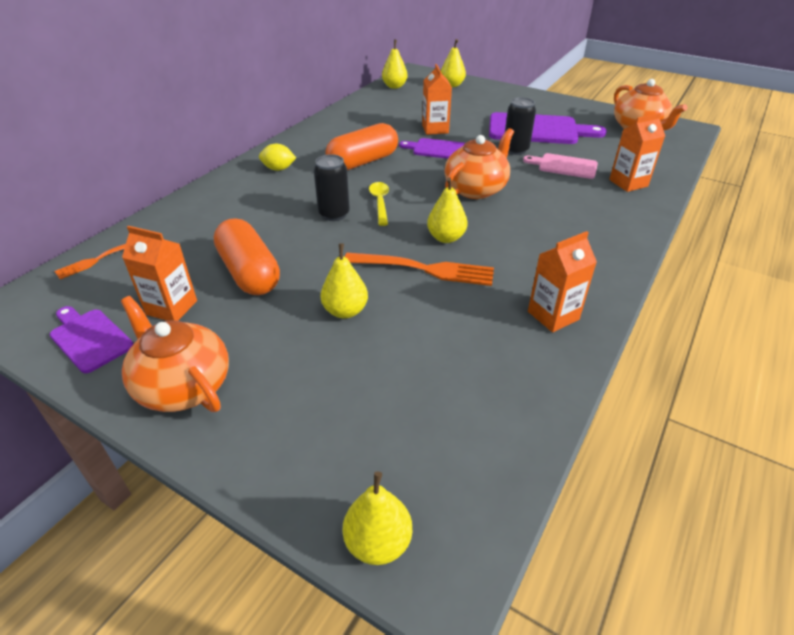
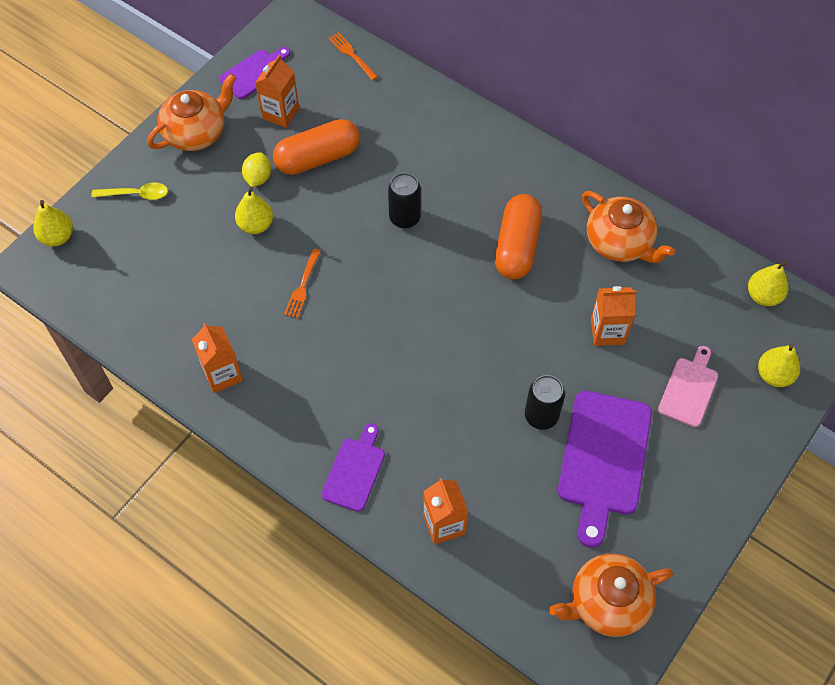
camera: 95 degrees right, 20 degrees up
(278, 169) = (504, 167): yellow lemon -> yellow lemon (258, 178)
(363, 162) = (517, 246): orange capsule -> orange capsule turned 45 degrees clockwise
(380, 202) = (423, 258): yellow spoon -> yellow spoon (136, 194)
(424, 269) = (302, 286): orange fork -> orange fork, size x0.59
(437, 149) = (546, 327): purple cutting board -> purple cutting board (355, 470)
(446, 238) = (350, 310): yellow pear -> none
(476, 189) = (443, 353): orange teapot -> orange teapot (619, 242)
(564, 166) = (493, 462): pink cutting board -> pink cutting board (689, 389)

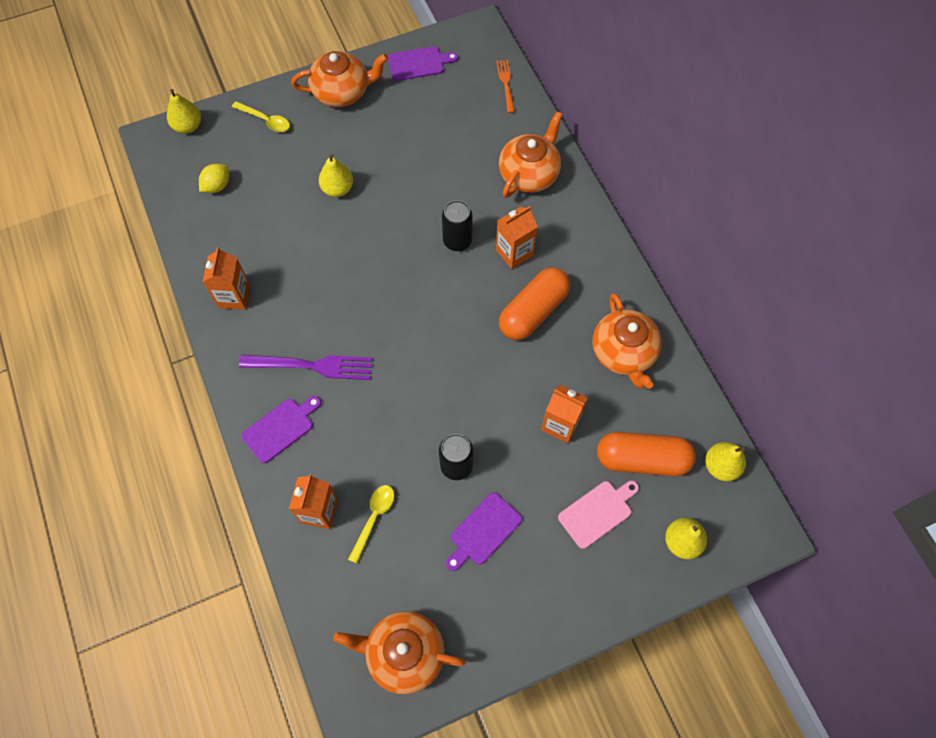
camera: 30 degrees right, 5 degrees up
(258, 178) = (364, 151): yellow lemon -> yellow lemon (217, 186)
(280, 113) = (417, 106): orange carton -> orange carton (514, 252)
(302, 286) = (340, 257): orange fork -> none
(318, 158) = (421, 157): orange capsule -> orange capsule (642, 459)
(345, 399) = (312, 366): none -> purple fork
(430, 126) = (529, 174): none -> orange teapot
(499, 502) = (374, 518): none -> yellow spoon
(603, 459) = (483, 531): purple cutting board -> purple cutting board, size x0.57

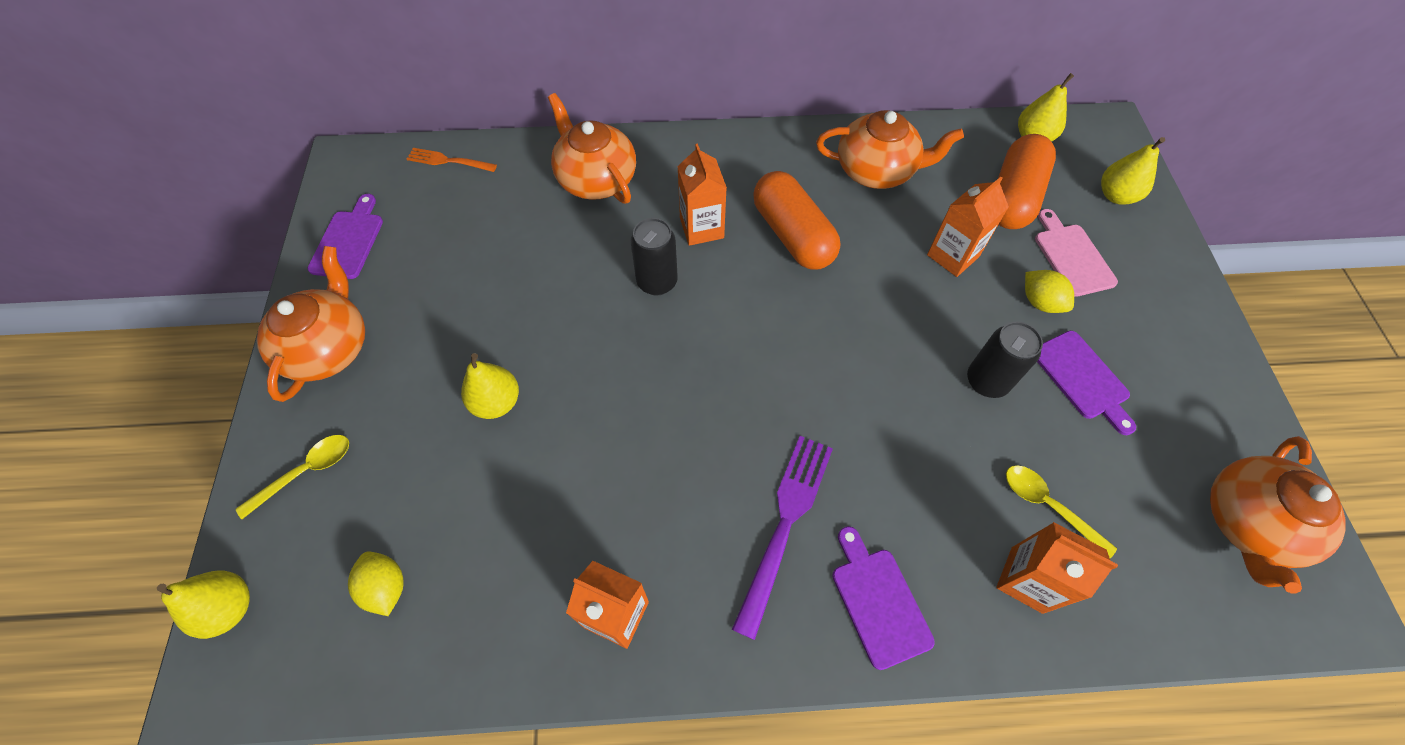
camera: 70 degrees left, 5 degrees down
(541, 493) = (1040, 302): none -> yellow lemon

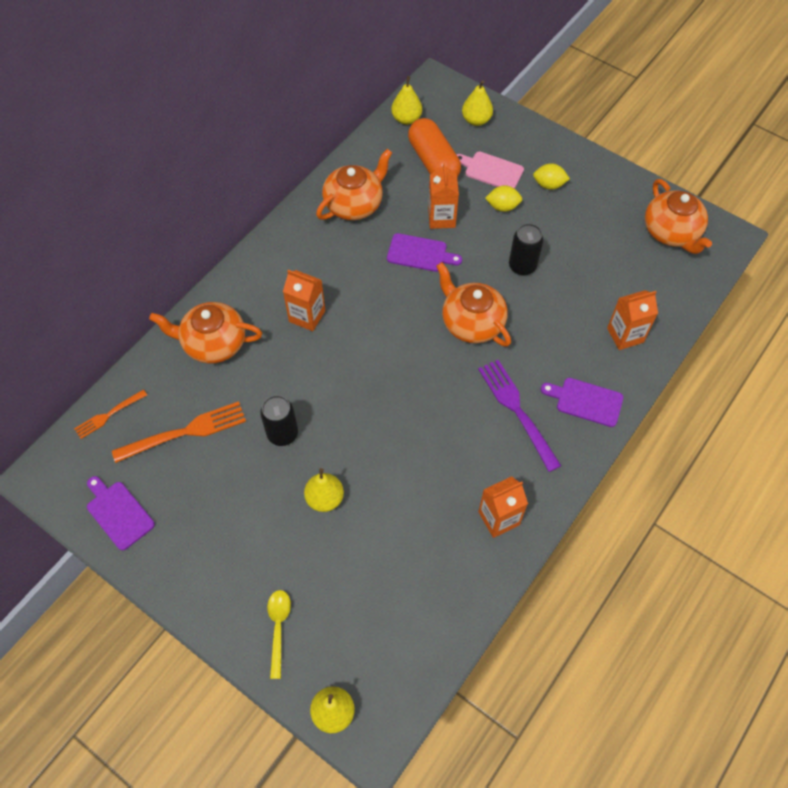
camera: 50 degrees left, 0 degrees up
(329, 348) = (197, 569): orange teapot -> orange teapot (471, 323)
(386, 587) = (391, 621): yellow lemon -> yellow lemon (549, 185)
(477, 228) = (185, 432): none -> orange fork
(657, 282) = (322, 364): black can -> black can (282, 434)
(793, 235) = (356, 277): orange capsule -> none
(1047, 505) = (601, 297): yellow spoon -> none
(1082, 378) = (556, 227): purple cutting board -> purple cutting board (420, 253)

